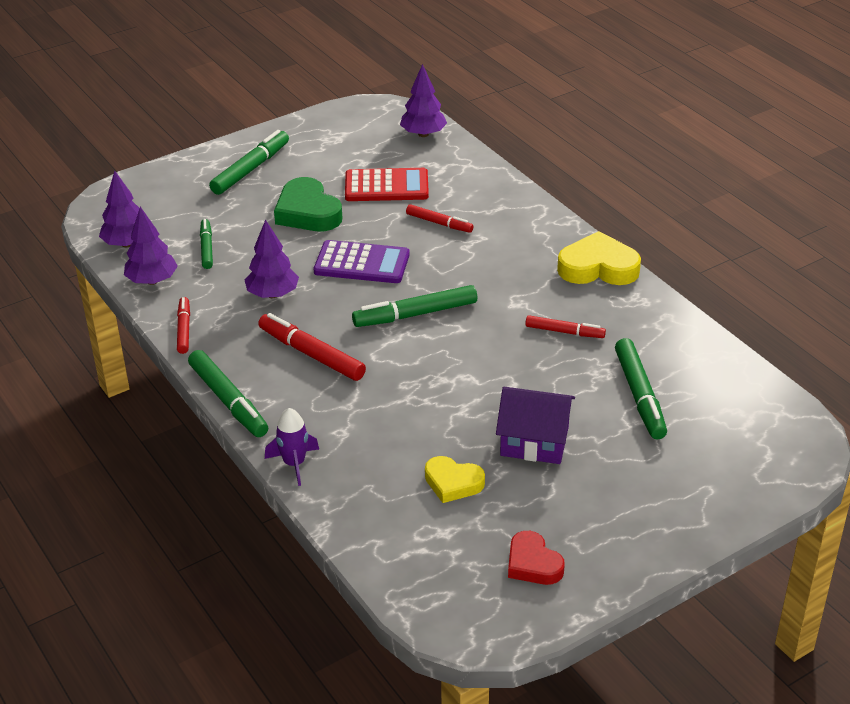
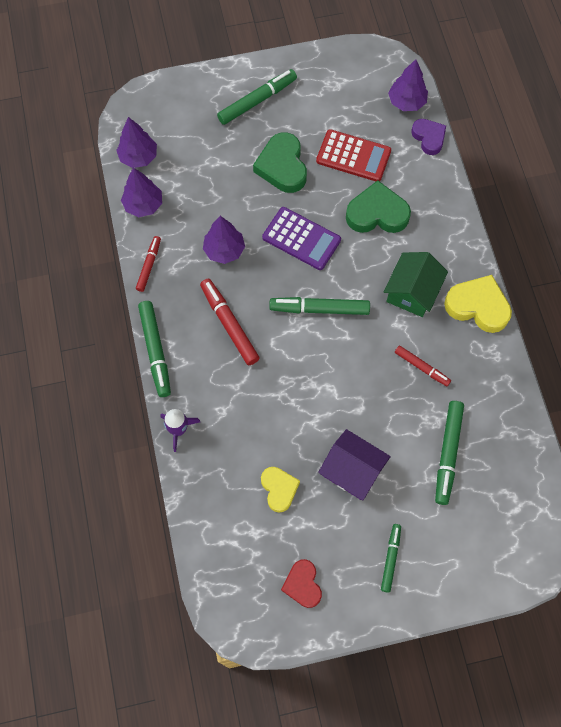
camera: 20 degrees right, 30 degrees up
(206, 248) = (194, 182): green marker -> green marker (390, 558)
(439, 223) = (377, 213): red marker -> green heart
(453, 483) = (279, 489): yellow heart -> yellow heart turned 150 degrees counterclockwise
(464, 154) = (429, 138): none -> purple heart
(516, 274) = (412, 292): none -> green house

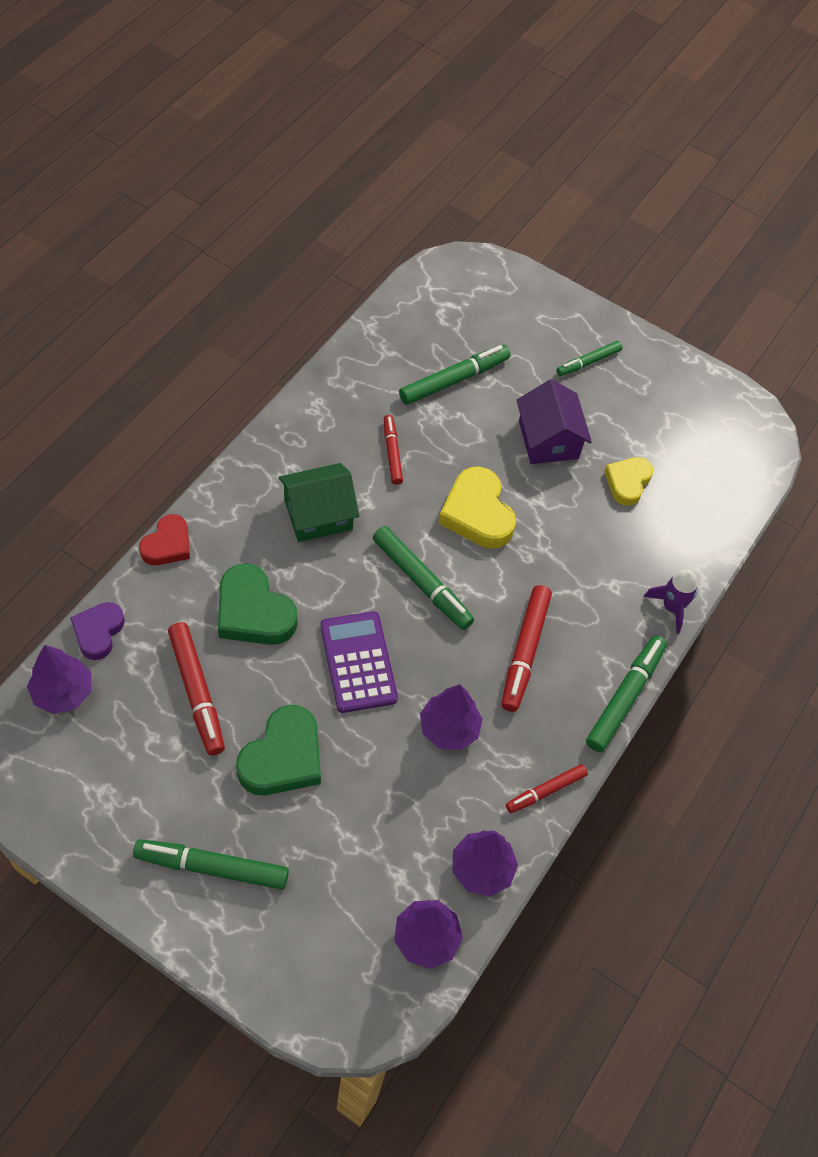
camera: 140 degrees left, 10 degrees down
(302, 584) = (679, 407): red heart -> red heart (167, 545)
(353, 156) = (197, 692): red calculator -> red marker
(478, 306) = (278, 449): yellow heart -> yellow heart (477, 513)

